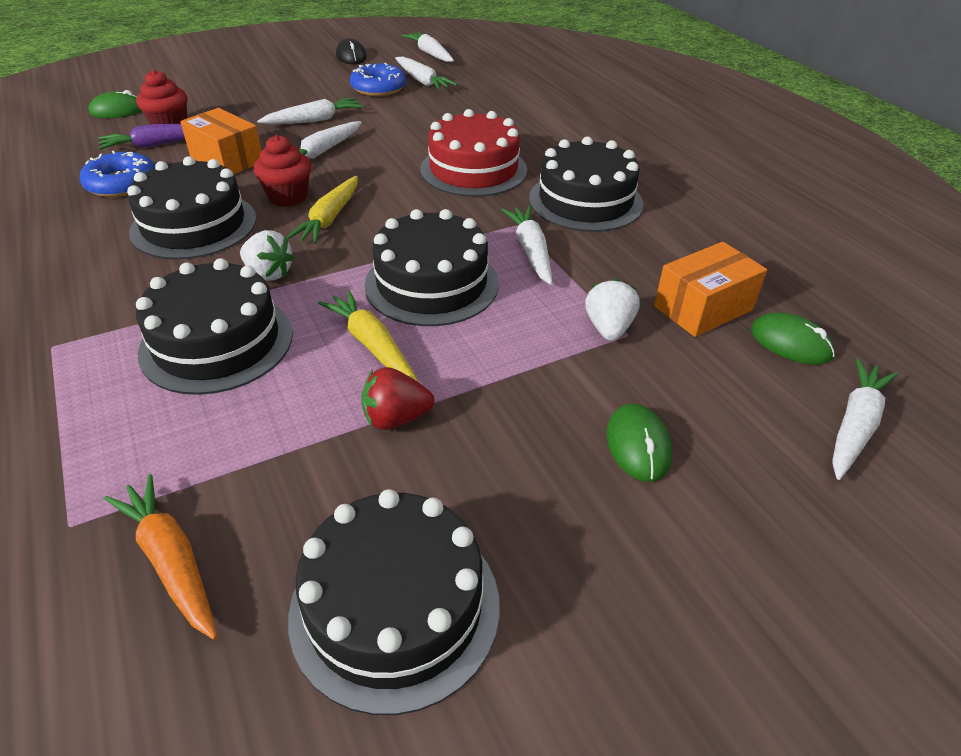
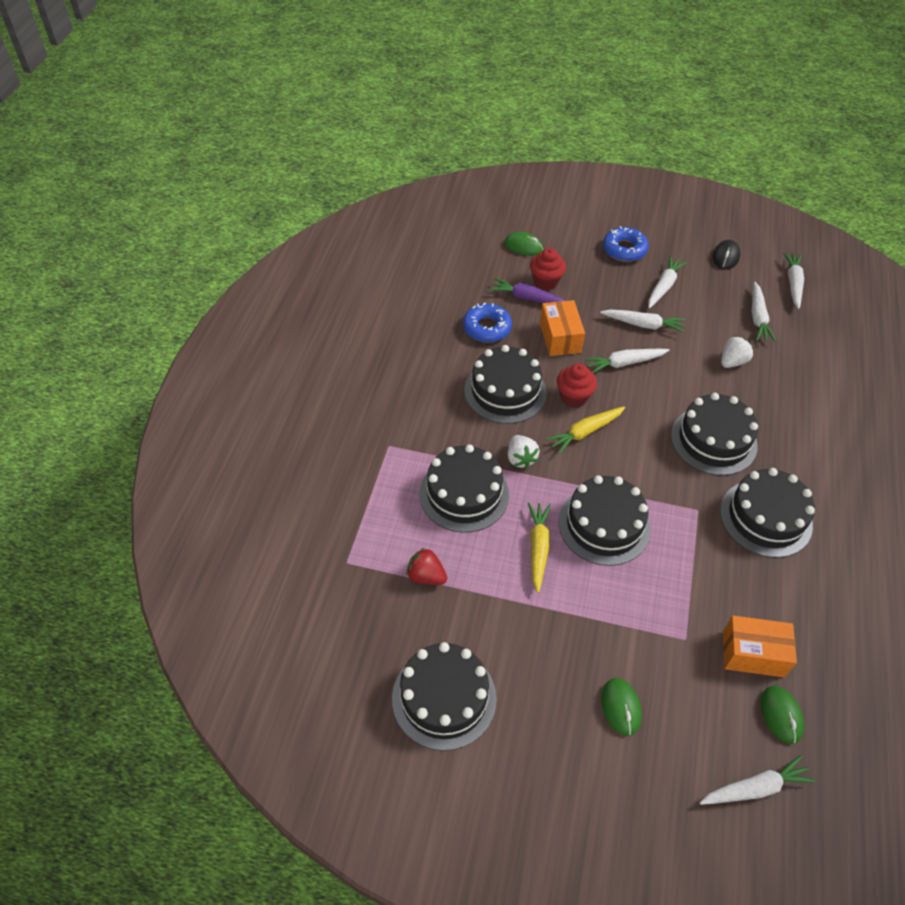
camera: 40 degrees right, 10 degrees up
(171, 560) = (375, 609): orange carrot -> none
(378, 88) = (717, 309): blue donut -> blue donut (624, 249)
(396, 418) = (515, 603): red strawberry -> red strawberry (426, 576)
(473, 170) = (713, 440): red cake -> black cake
(531, 251) = (686, 538): white carrot -> white carrot (664, 286)
(608, 328) = (678, 627): white strawberry -> white strawberry (732, 362)
(638, 445) = (620, 707): green mouse -> green mouse turned 45 degrees counterclockwise

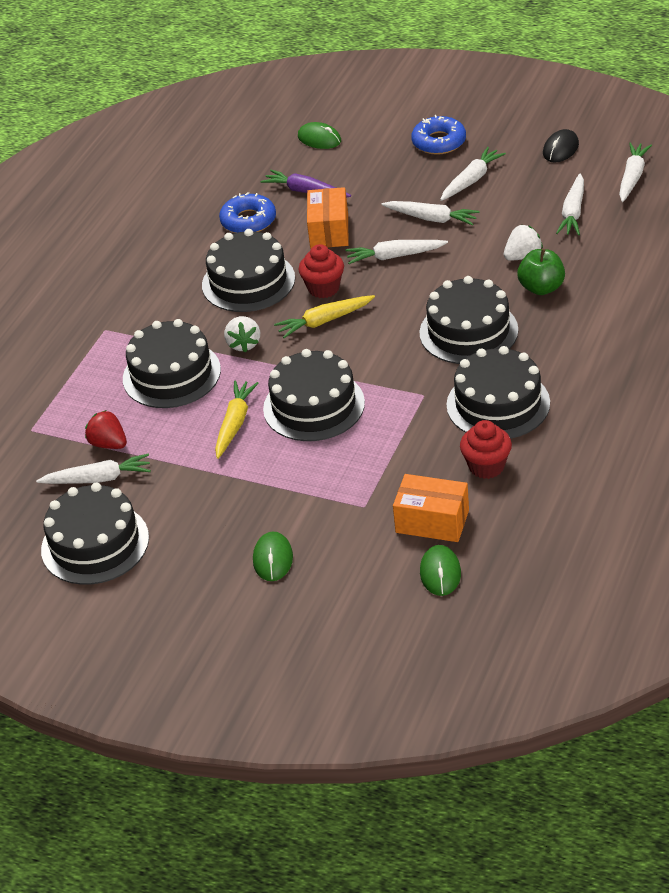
camera: 15 degrees right, 10 degrees down
(545, 282) = (332, 175): red cupcake -> red cupcake (486, 466)
(755, 788) = (387, 629): white carrot -> white carrot (98, 479)
(759, 394) = (541, 288): none -> green apple

